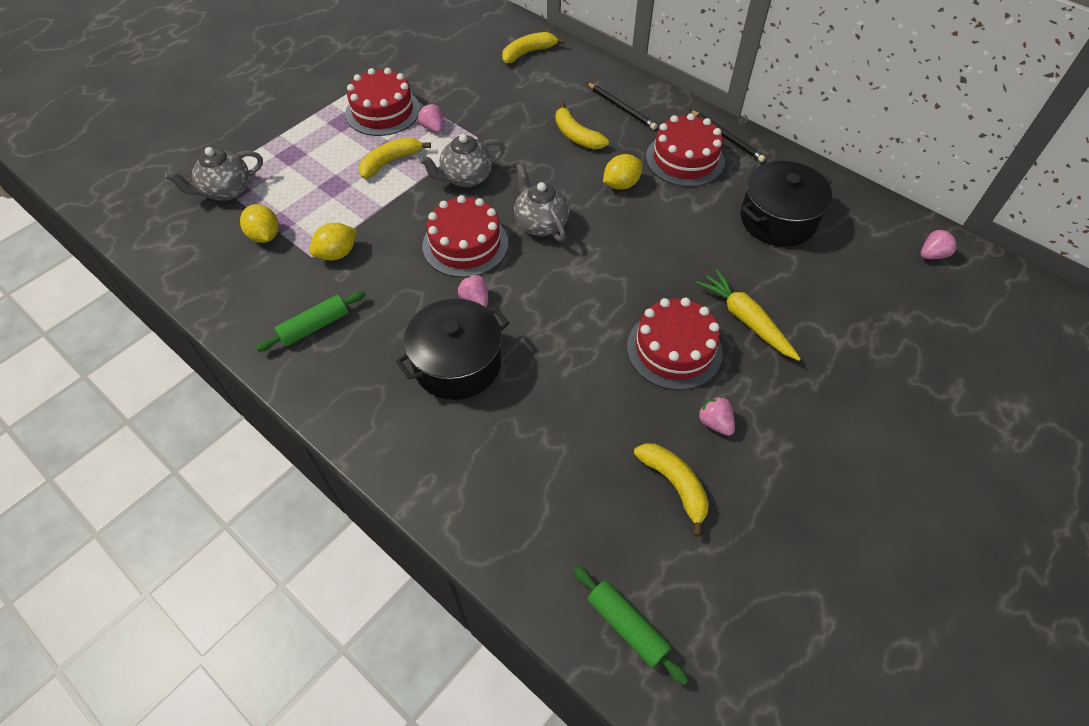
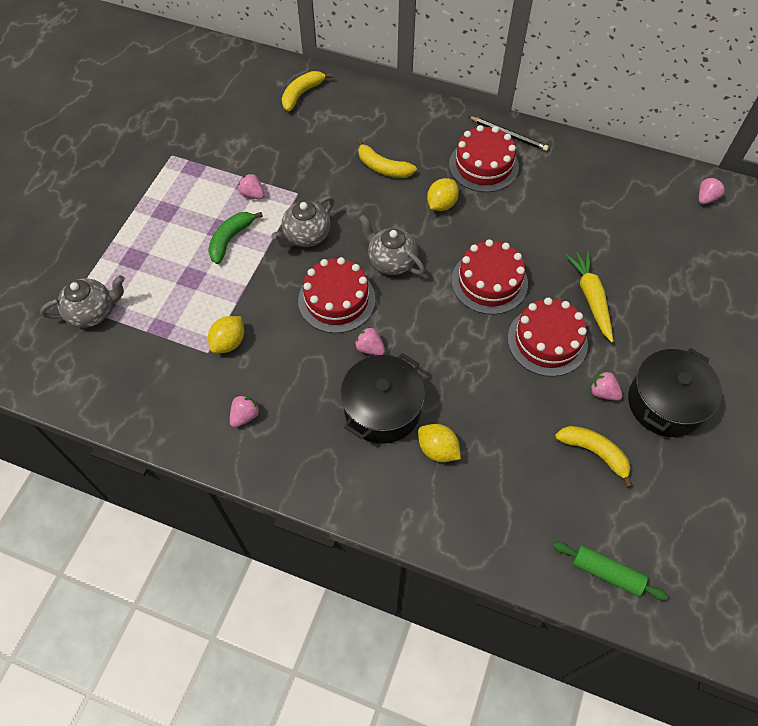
camera: 20 degrees left, 5 degrees up
(226, 191) = (92, 312): grey teapot -> grey teapot turned 150 degrees counterclockwise
(265, 236) = (153, 345): yellow lemon -> yellow lemon (437, 449)
(314, 326) = (245, 416): green rolling pin -> pink strawberry
(383, 111) = (197, 190): red cake -> red cake (489, 282)
(390, 162) = (230, 239): yellow banana -> green banana
(621, 108) = (409, 129): black pencil -> none
(746, 320) = (591, 298): yellow carrot -> yellow carrot turned 45 degrees clockwise
(778, 219) = (580, 201): black pot -> black pot (665, 403)

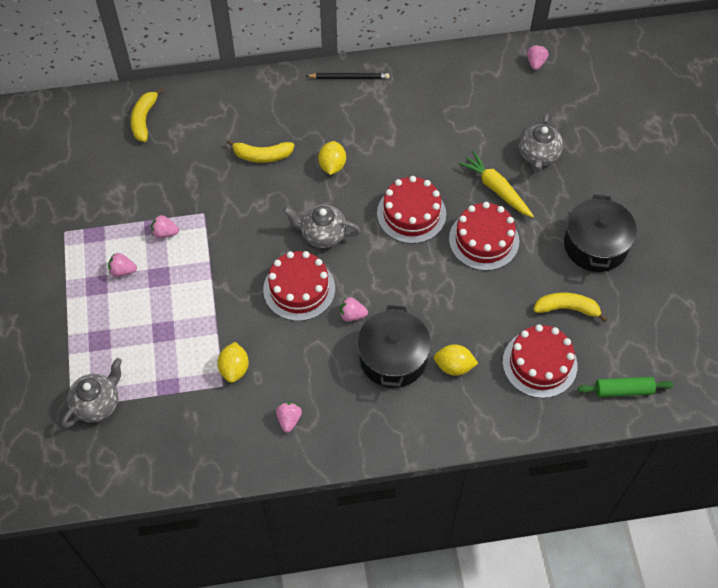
camera: 30 degrees left, 0 degrees up
(230, 239) = (173, 282): green banana -> none
(306, 236) = (237, 247): grey teapot -> grey teapot (538, 155)
(483, 165) = (345, 114): red cake -> red cake (539, 363)
(603, 392) = (547, 260): pink strawberry -> pink strawberry (123, 271)

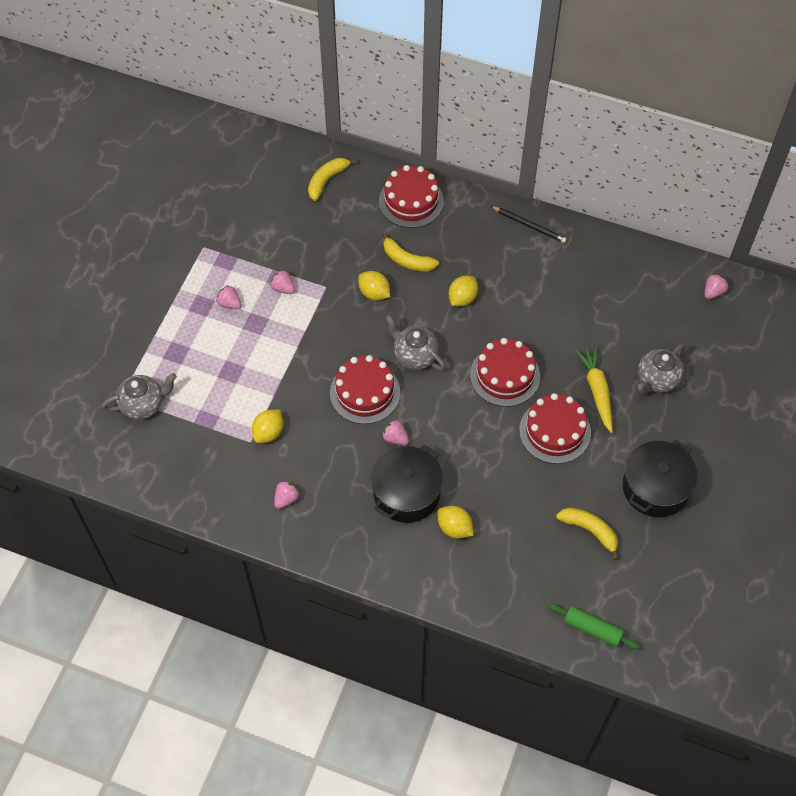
camera: 30 degrees right, 0 degrees up
(251, 198) = (374, 293): none -> yellow lemon
(539, 363) = (532, 566): red cake -> red cake (411, 201)

